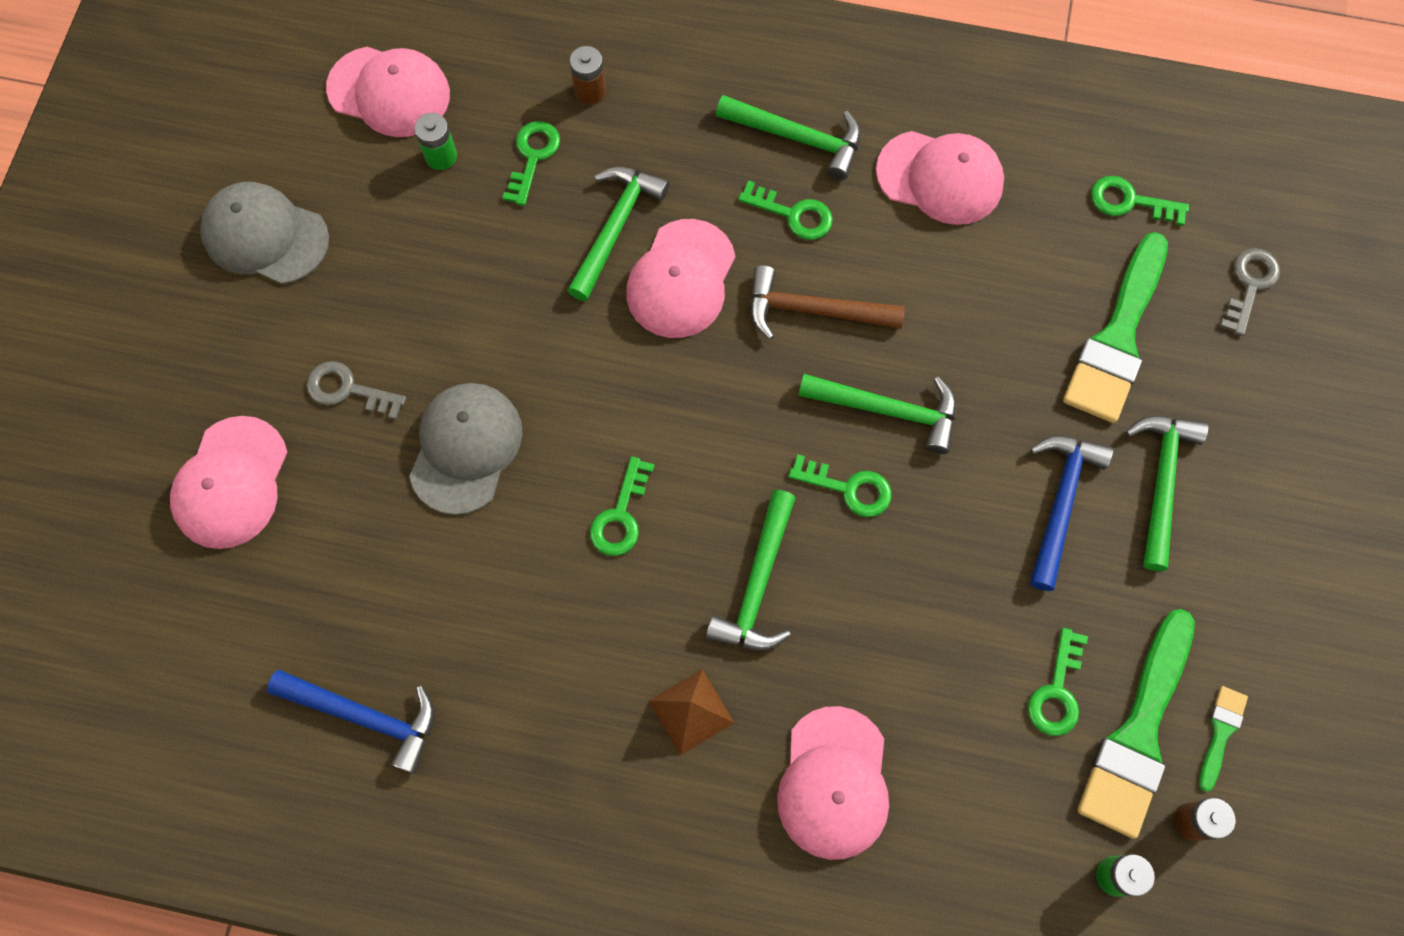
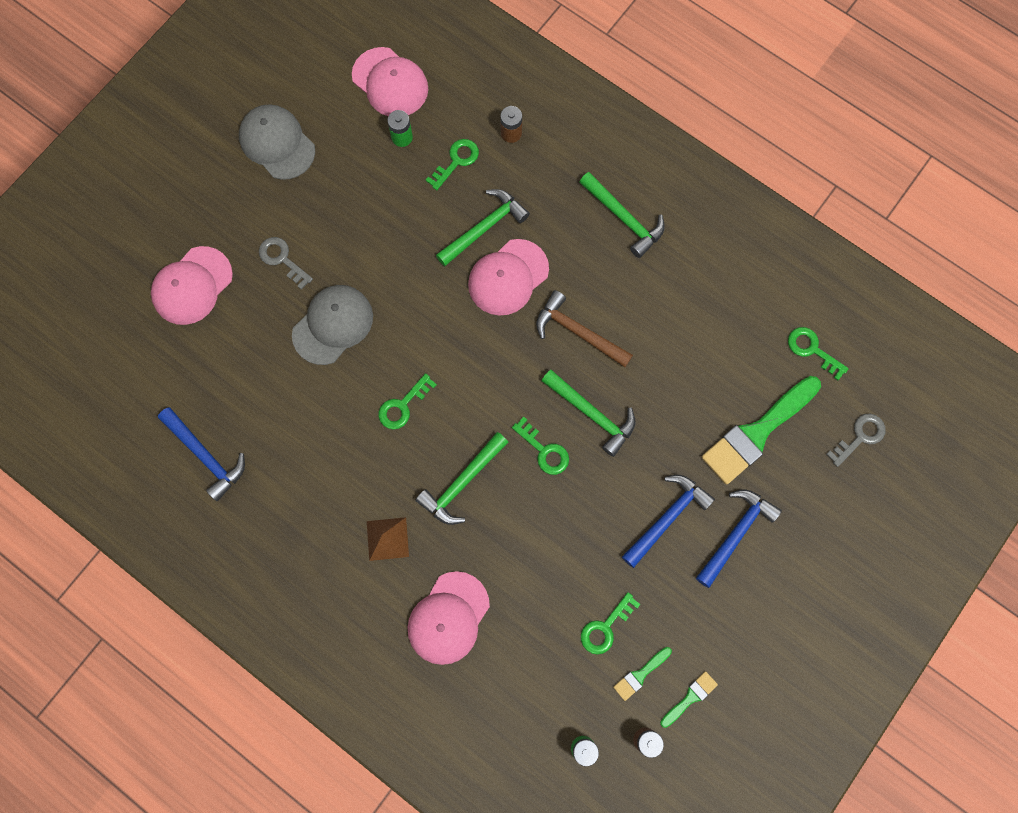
camera: 25 degrees right, 5 degrees up
(793, 214) = (596, 266): green key -> none
(940, 177) = (700, 282): pink cap -> none
(1137, 733) = (640, 674): green brush -> green brush, size x0.45
(1161, 482) = (735, 533): green hammer -> blue hammer

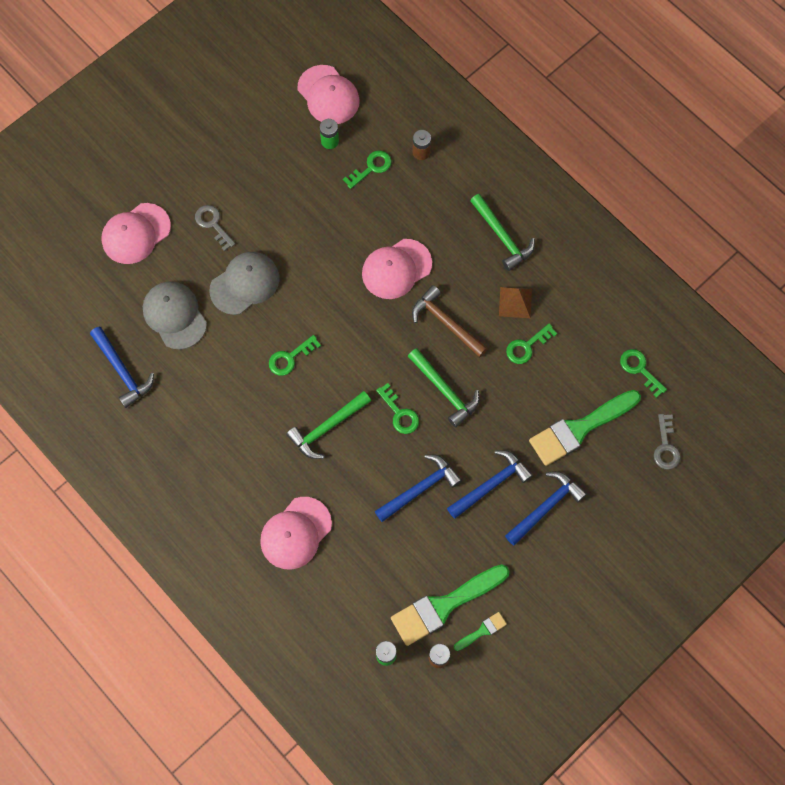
camera: 10 degrees right, 5 degrees down
(277, 143) = (226, 130): grey cap -> grey cap (175, 315)
(387, 538) = (258, 462): brown pyramid -> brown pyramid (515, 302)
(484, 227) = (384, 225): green hammer -> none
(585, 537) = (420, 488): none -> blue hammer
(605, 627) = (423, 563): green key -> green key (527, 346)
(640, 674) = (444, 605): green brush -> green brush, size x2.21
(860, 437) = (666, 447): grey key -> grey key turned 120 degrees clockwise

